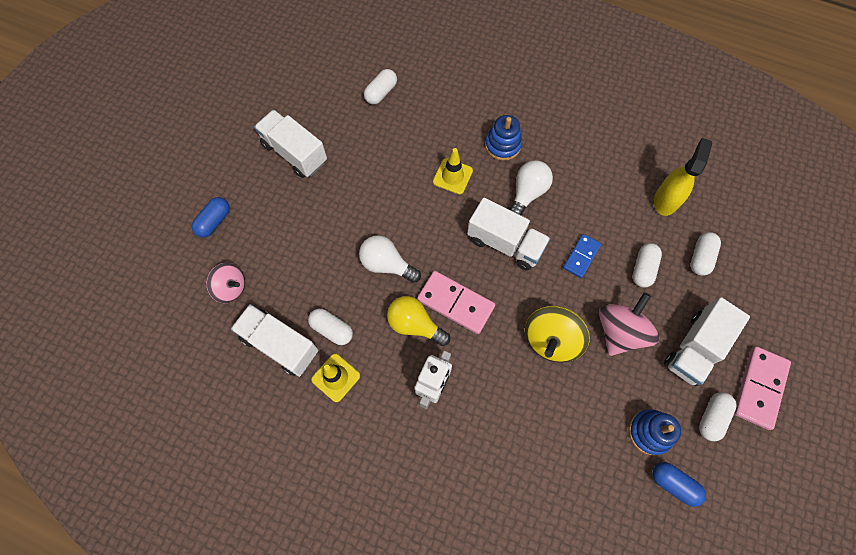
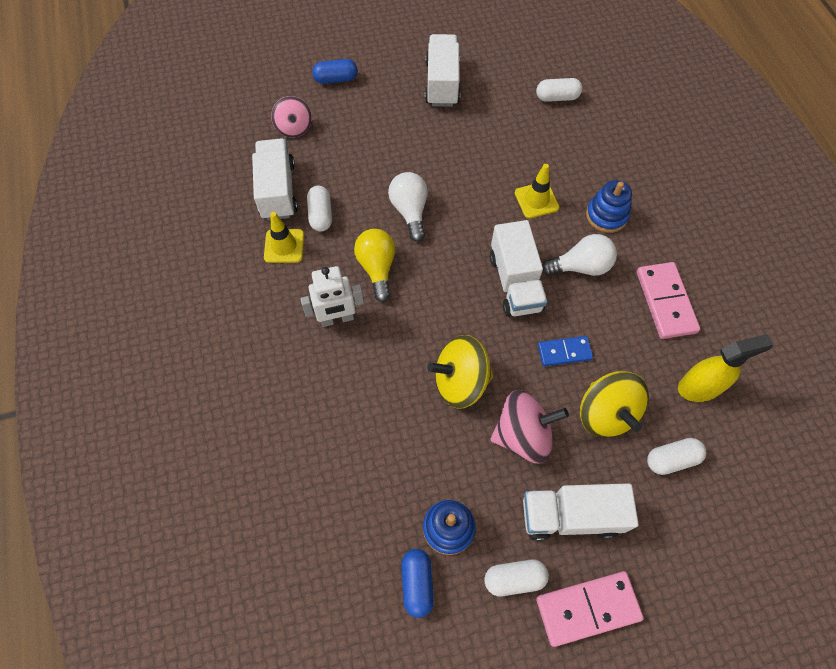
camera: 50 degrees right, 5 degrees down
(455, 303) = (423, 284): pink domino -> pink domino (665, 302)
(643, 269) = (606, 413): white capsule -> yellow spinning top

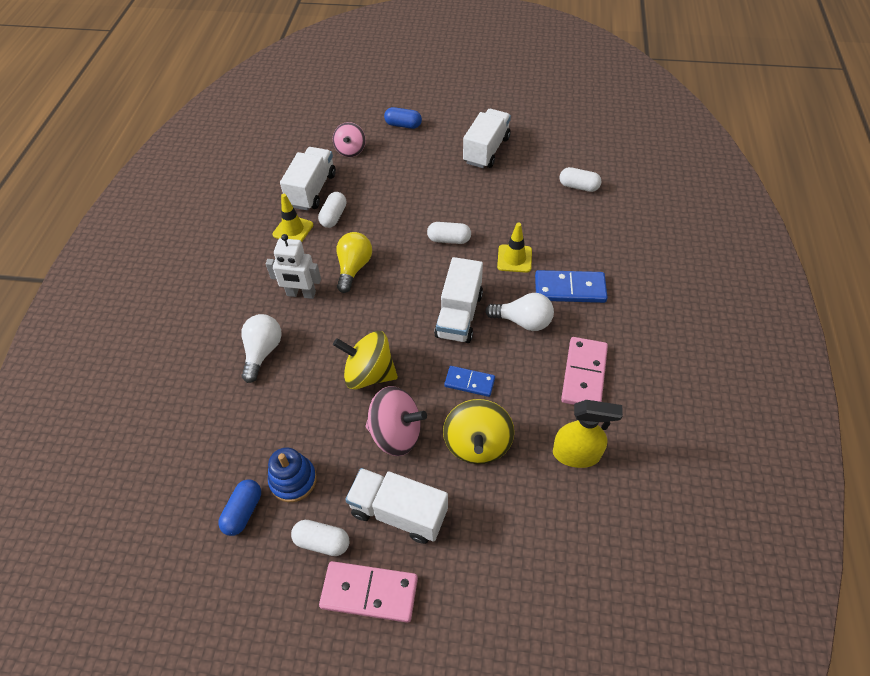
camera: 25 degrees right, 10 degrees down
(410, 211) = (404, 235): white light bulb -> white light bulb (262, 352)
(606, 215) = (570, 289): blue stacking toy -> blue domino
(671, 459) = (515, 503): white capsule -> white capsule (449, 239)

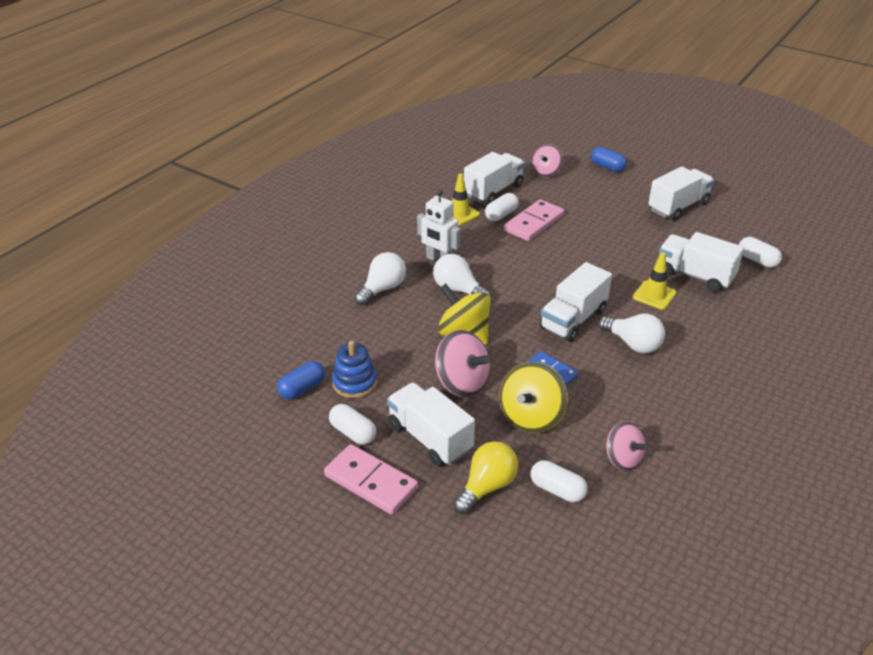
camera: 25 degrees right, 15 degrees down
(337, 323) = (458, 290): none -> white light bulb
(354, 268) = (497, 256): yellow light bulb -> yellow light bulb (487, 487)
(449, 239) = (598, 262): white capsule -> white capsule (557, 490)
(537, 223) = (695, 275): none -> white truck
(570, 289) = (696, 335): blue domino -> none
(576, 454) = (623, 459): yellow spray bottle -> pink spinning top
(584, 374) = (669, 403): pink domino -> pink domino (533, 223)

